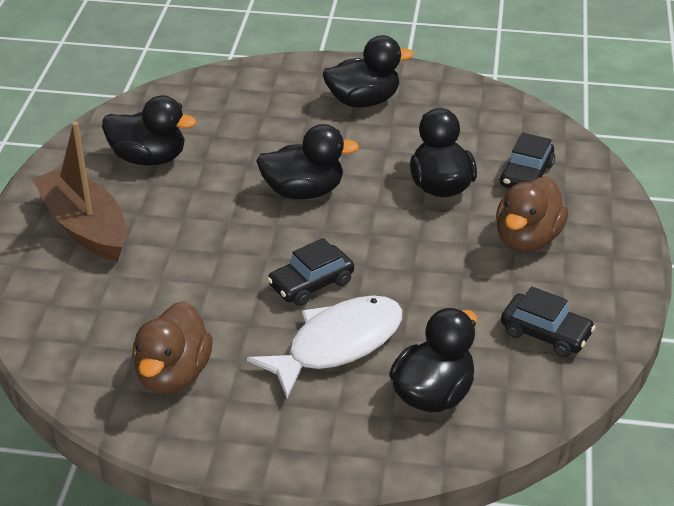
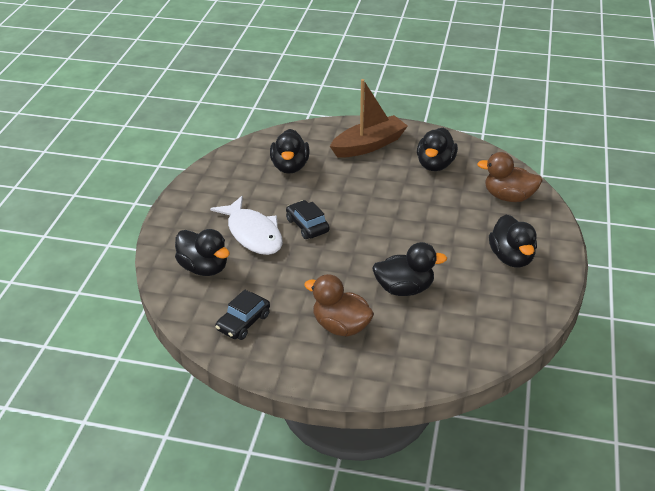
camera: 95 degrees right, 0 degrees up
(173, 374) = (243, 177): brown duck -> brown duck (508, 197)
(303, 191) = (399, 225): black duck -> black duck (290, 167)
(526, 175) = (417, 336): black car -> none

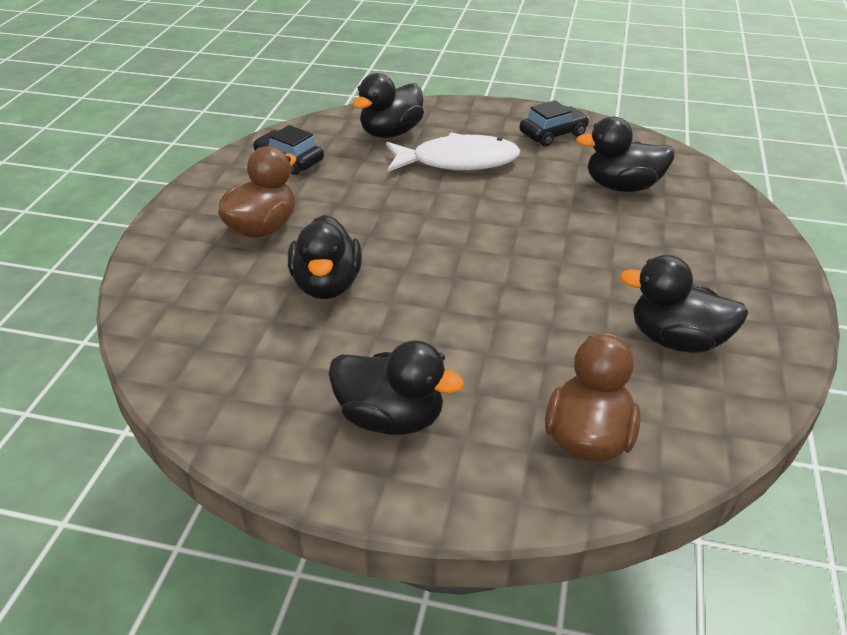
camera: 90 degrees right, 0 degrees up
(253, 233) = (458, 161): white fish -> white fish turned 150 degrees counterclockwise
(307, 225) = (477, 202): black car -> black car (553, 134)
(368, 145) = (713, 262): brown boat -> none
(511, 258) = (391, 418): black duck -> black duck turned 150 degrees counterclockwise

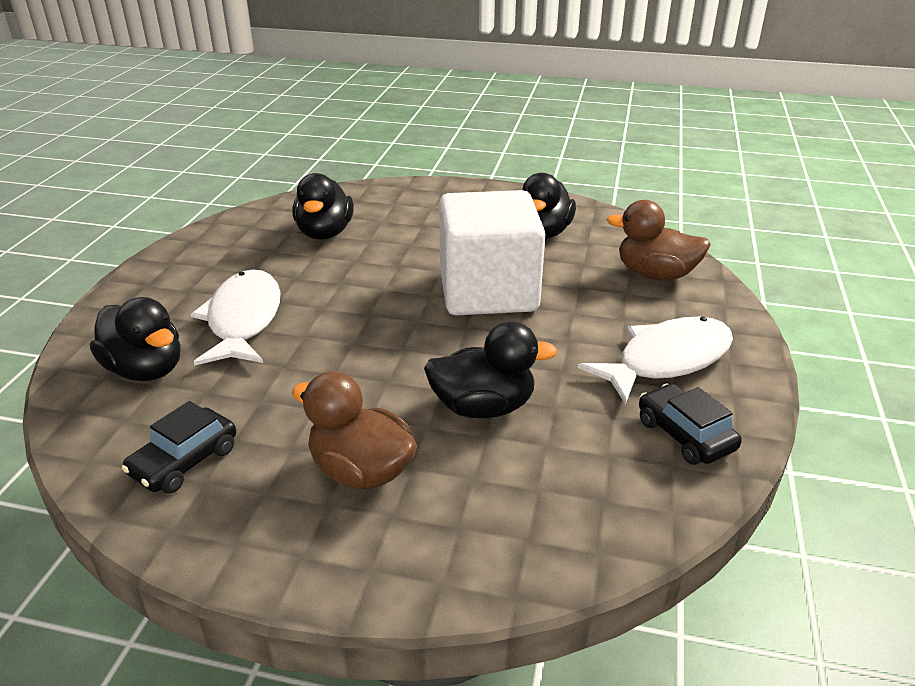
camera: 90 degrees left, 5 degrees down
(391, 418) = (666, 360): black duck -> white fish
(521, 292) = (488, 292): none -> white cube
(553, 134) = (207, 260): black car -> black car (685, 435)

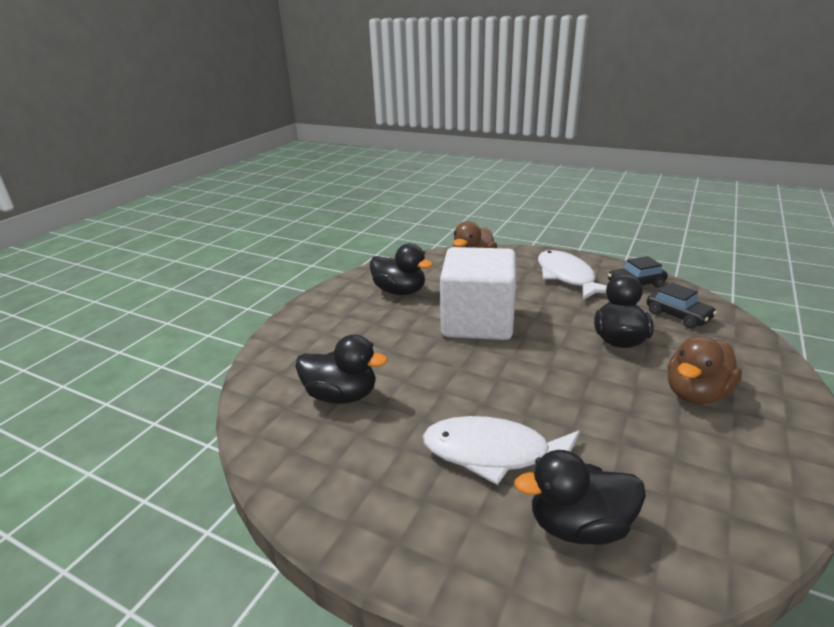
camera: 75 degrees left, 5 degrees down
(146, 370) = (578, 526): black duck -> black duck turned 150 degrees counterclockwise
(184, 461) = (711, 487): black car -> black car (678, 316)

